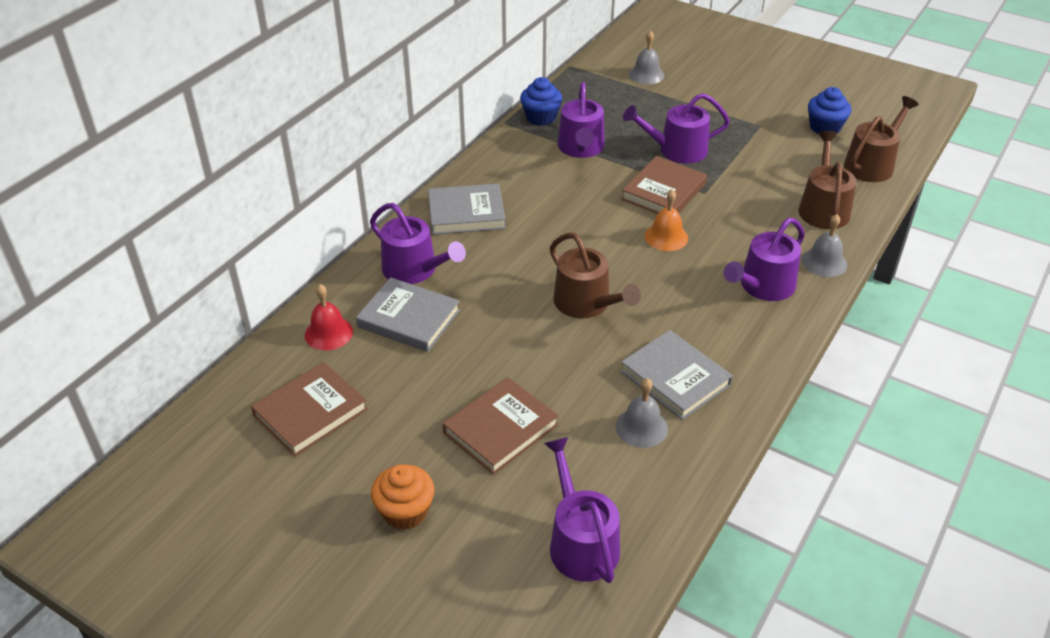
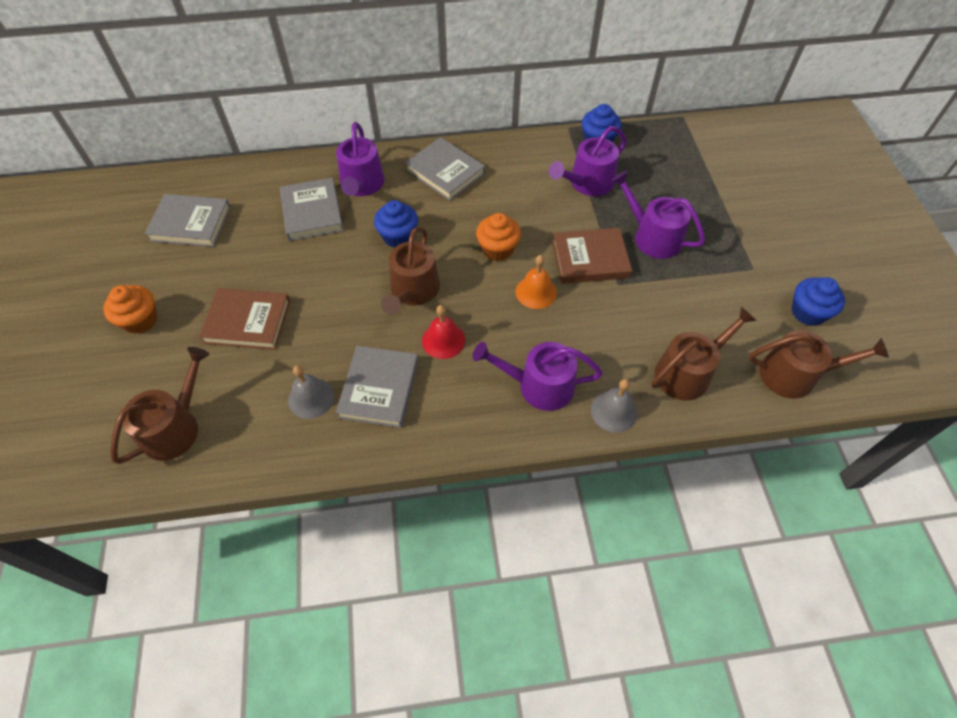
camera: 50 degrees right, 15 degrees up
(310, 412) = (190, 224): brown book -> grey book
(328, 333) = (266, 186): red bell -> red bell (443, 340)
(510, 280) = (398, 236): none -> blue cupcake
(581, 542) = (175, 427): purple watering can -> brown watering can
(595, 232) = (497, 249): none -> orange cupcake
(646, 74) = (730, 162): grey bell -> none

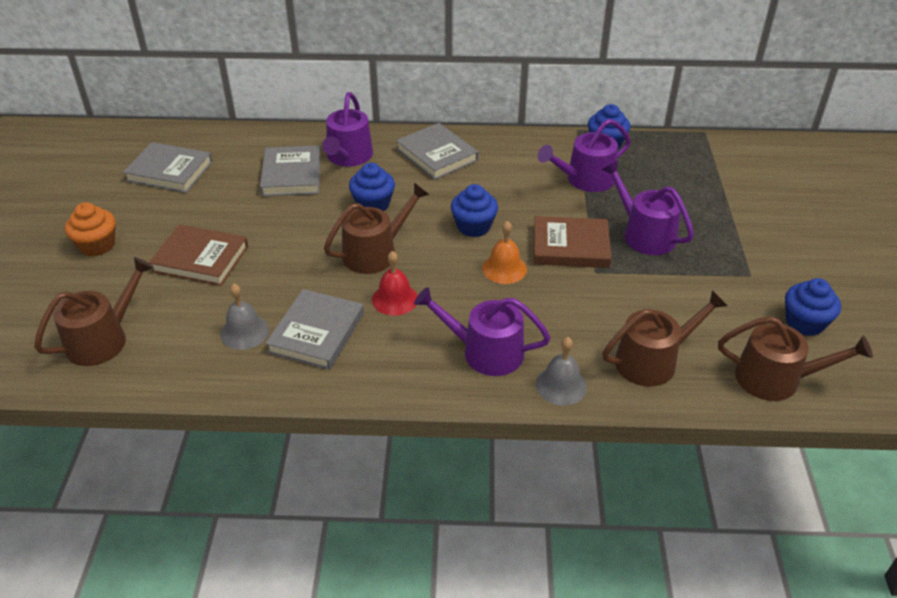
camera: 10 degrees right, 15 degrees down
(413, 291) = (375, 253): brown watering can -> brown watering can turned 150 degrees counterclockwise
(497, 249) = (473, 226): orange cupcake -> blue cupcake

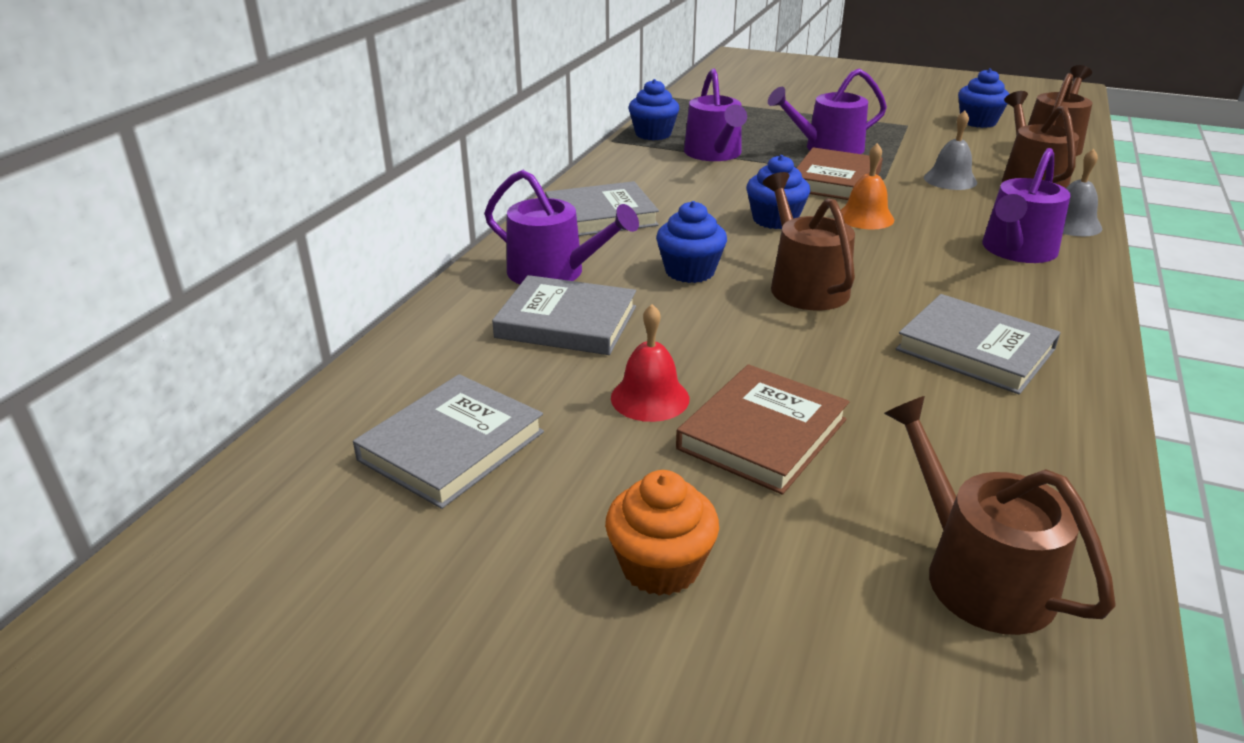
camera: 70 degrees left, 10 degrees down
(244, 332) = (968, 409): grey bell -> grey bell (950, 180)
(395, 299) = (909, 286): red bell -> red bell (650, 398)

